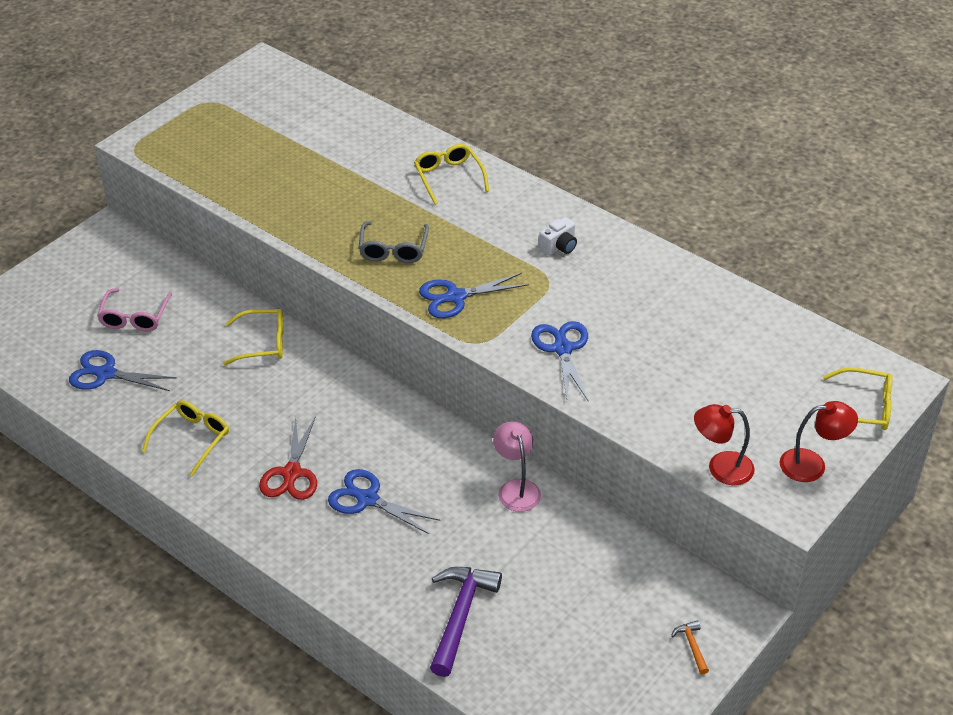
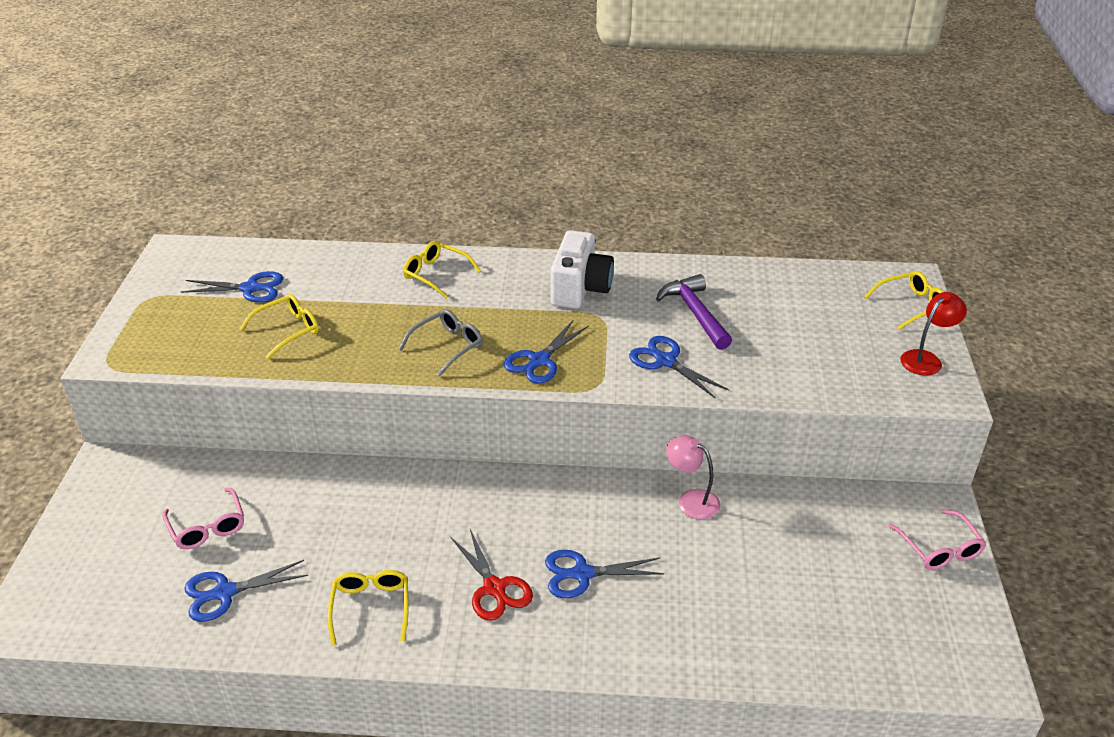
camera: 35 degrees left, 5 degrees down
(262, 343) = (358, 491): yellow glasses -> yellow glasses (287, 330)
(289, 125) = (250, 288): none -> blue scissors
(393, 249) = (447, 347): grey glasses -> grey glasses turned 105 degrees counterclockwise
(460, 616) = (756, 627): purple hammer -> purple hammer (695, 313)
(559, 247) = (580, 289): white camera -> white camera, size x2.08
(692, 646) = (939, 548): orange hammer -> pink glasses
(721, 468) = (872, 391): red lamp -> none

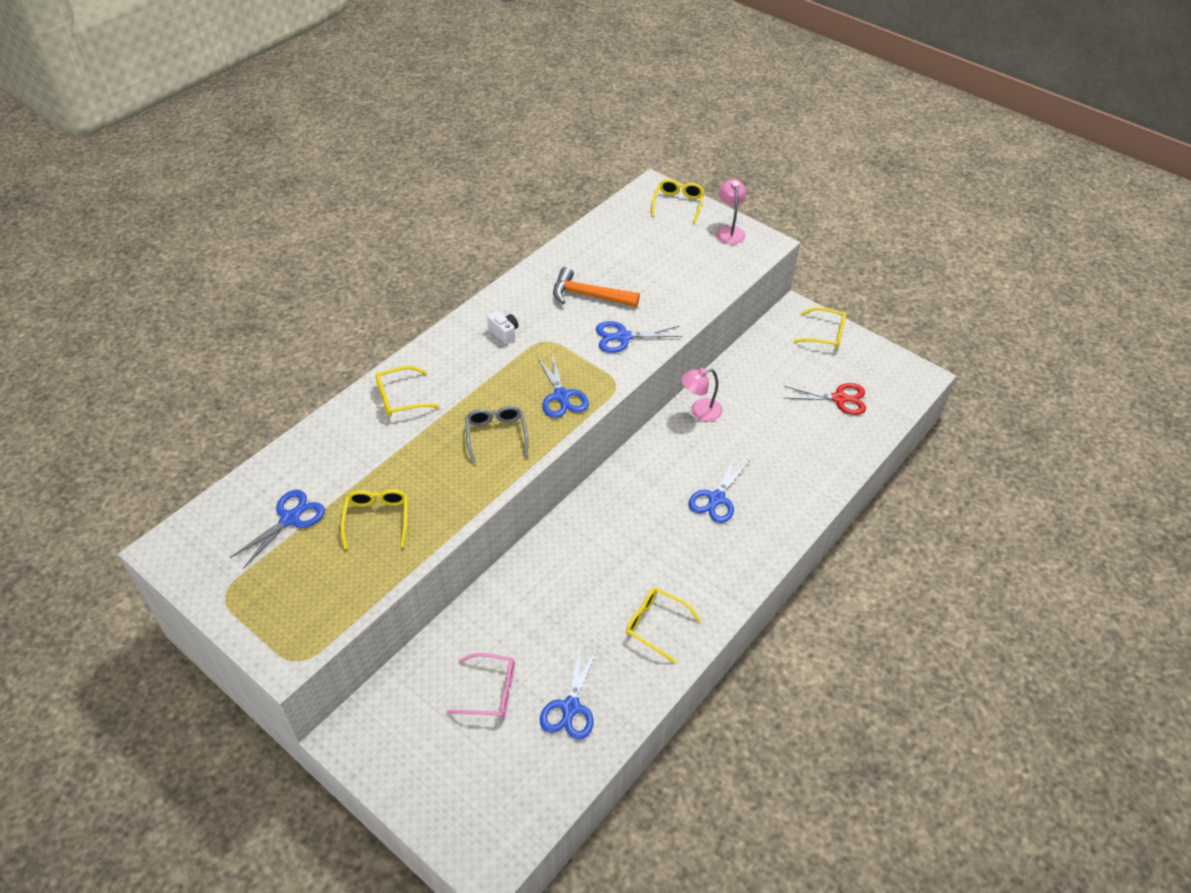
camera: 55 degrees left, 10 degrees up
(494, 588) = (692, 549): red scissors -> red scissors (839, 398)
(580, 289) = (504, 333): white camera -> white camera, size x0.48
(695, 313) = (589, 295): purple hammer -> orange hammer
(926, 359) = (729, 231): red lamp -> pink lamp
(939, 548) = (824, 334): pink glasses -> yellow glasses

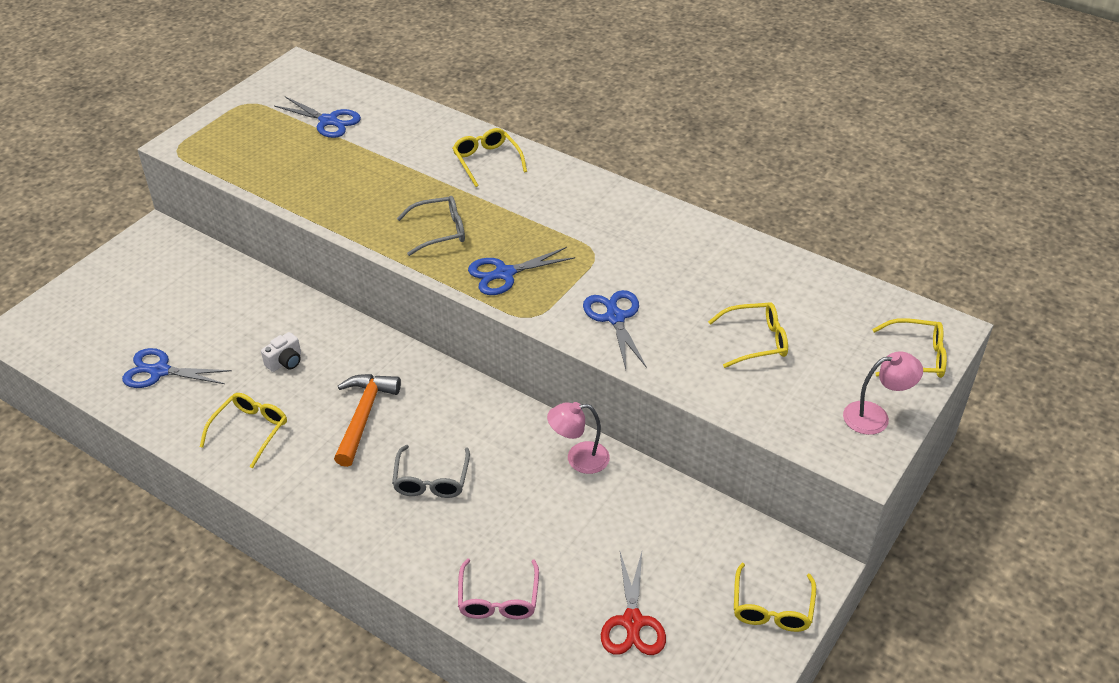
camera: 85 degrees right, 5 degrees down
(377, 519) = (326, 169): yellow glasses -> yellow glasses (755, 341)
(489, 691) = (186, 313): pink glasses -> pink glasses (498, 598)
(504, 333) = (600, 220): white camera -> white camera (285, 362)
(589, 295) = (686, 283): orange hammer -> orange hammer (363, 416)
(700, 411) = (578, 459): pink lamp -> pink lamp turned 75 degrees counterclockwise
(716, 498) = (431, 480): blue scissors -> grey glasses

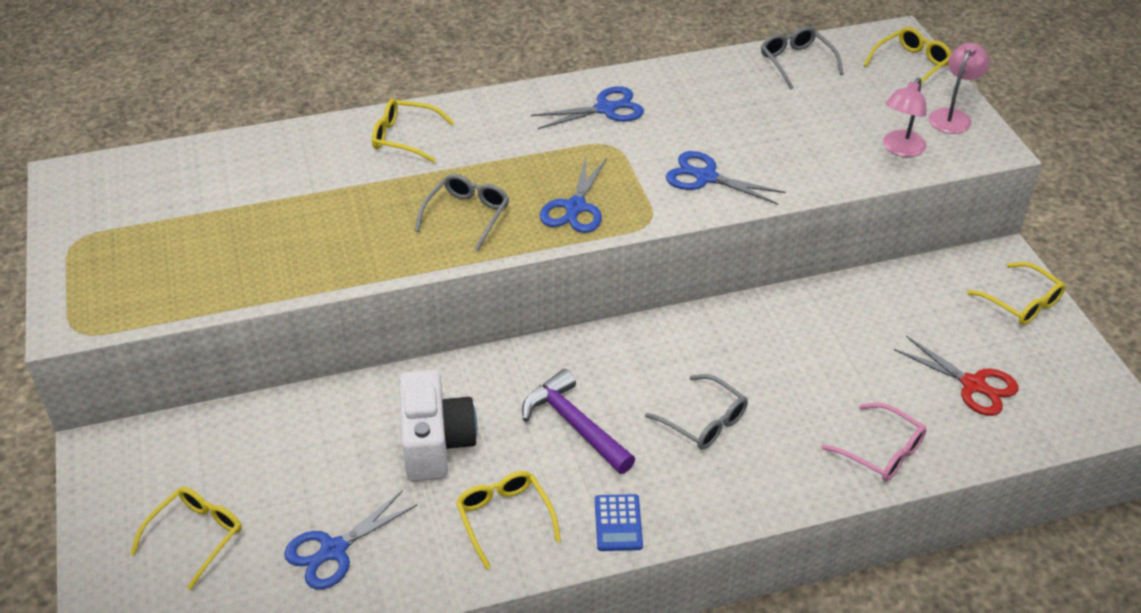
camera: 50 degrees left, 0 degrees up
(285, 362) = (436, 444): white camera -> white camera, size x2.08
(294, 488) = (618, 523): none -> blue calculator
(328, 121) = (195, 201): blue scissors -> blue scissors (605, 109)
(363, 416) = (575, 425): orange hammer -> purple hammer
(578, 459) = (770, 317): pink lamp -> pink lamp (900, 149)
(755, 341) = (814, 124): yellow glasses -> yellow glasses (195, 537)
(824, 292) = (796, 62): none -> grey glasses

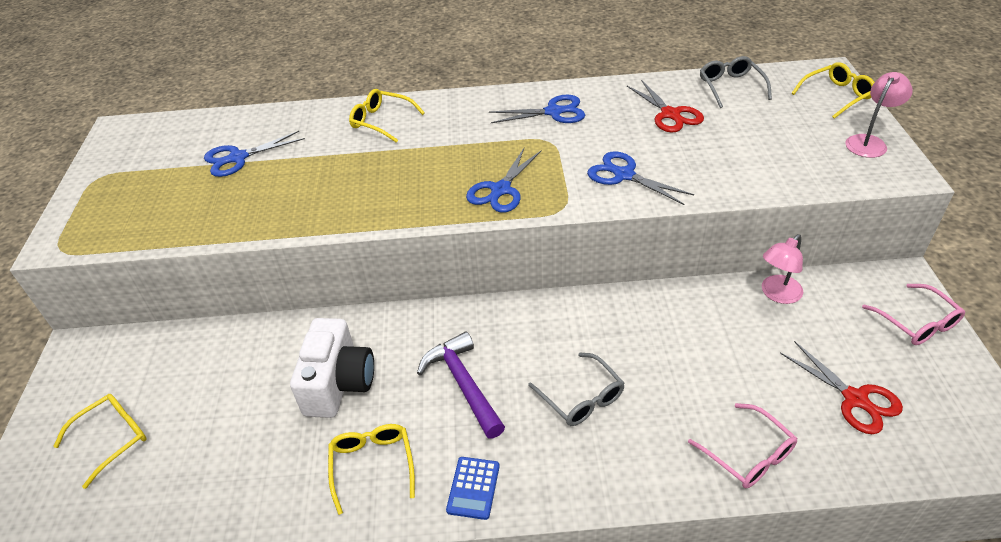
camera: 15 degrees right, 0 degrees up
(334, 550) = (216, 471): blue scissors -> blue scissors (238, 158)
(466, 215) = (406, 188): grey glasses -> none
(738, 101) = (670, 114): none -> red scissors
(900, 149) = (813, 167): pink lamp -> pink lamp (777, 294)
(1021, 302) = (916, 322): yellow glasses -> pink glasses

